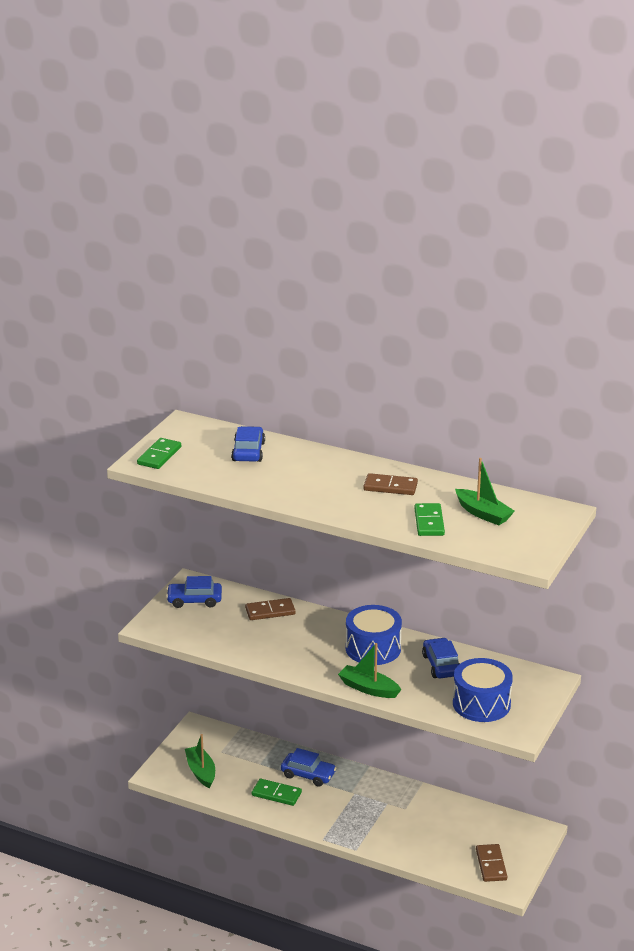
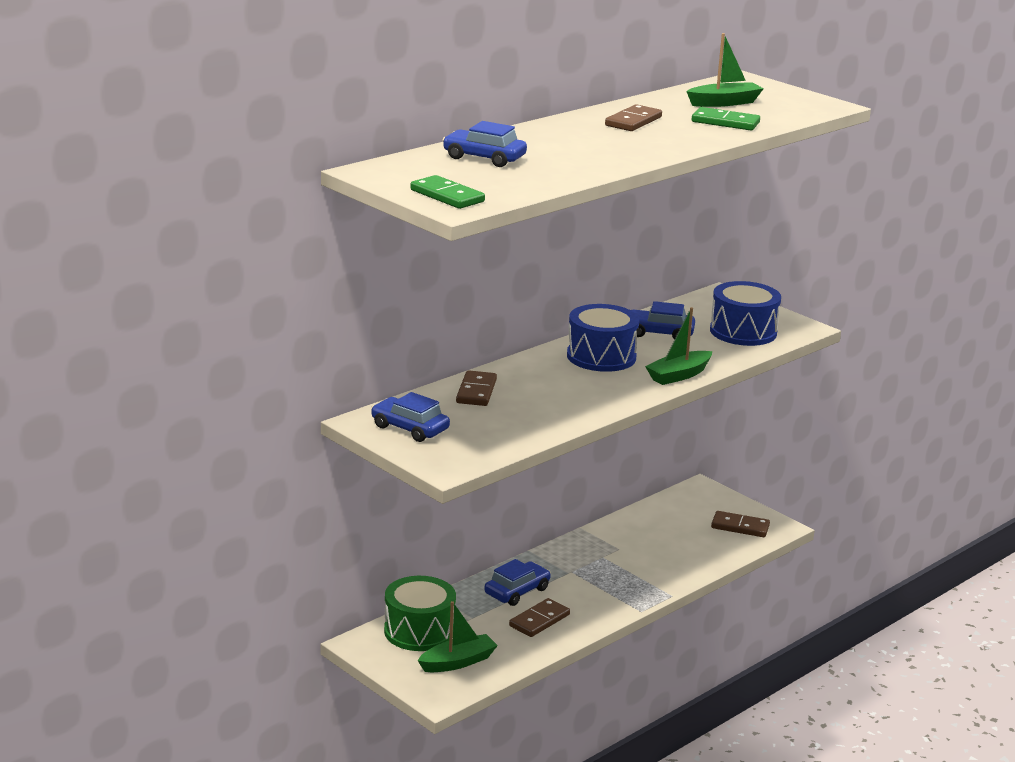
camera: 70 degrees left, 5 degrees down
(194, 600) = (409, 428): blue car -> blue car turned 105 degrees clockwise
(201, 772) = (458, 662): green boat -> green boat turned 150 degrees clockwise
(228, 746) = (419, 631): none -> green drum
(276, 794) = (539, 620): green domino -> brown domino

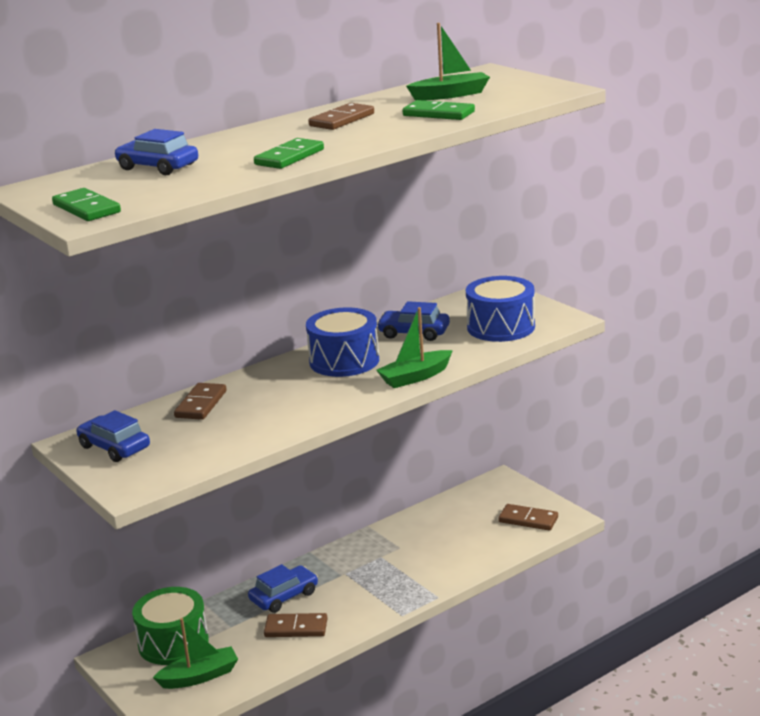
camera: 10 degrees right, 0 degrees up
(539, 620) = (296, 628): brown domino -> brown domino turned 45 degrees clockwise
(608, 157) = (289, 157): none -> green domino

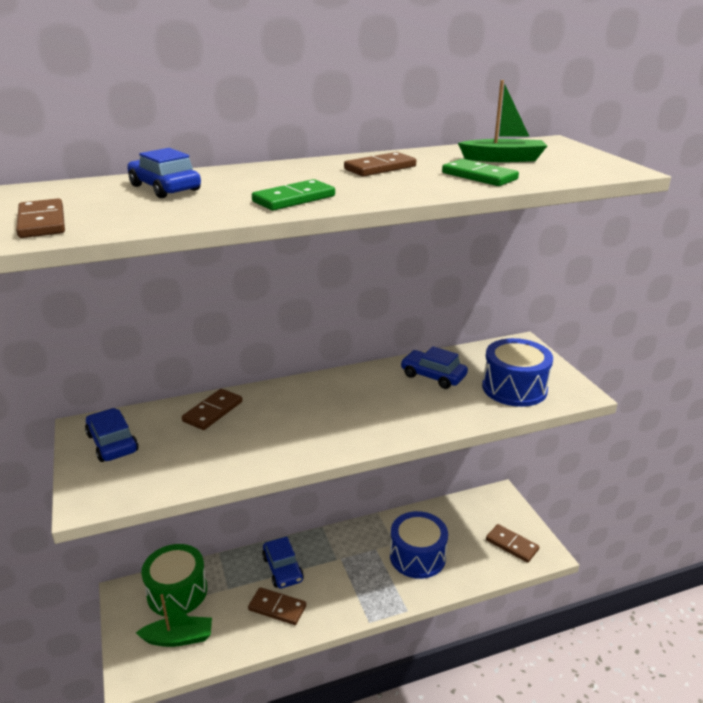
camera: 15 degrees right, 5 degrees up
(86, 209) = (42, 222): green domino -> brown domino
(284, 596) = (283, 569): blue car -> blue car turned 90 degrees clockwise
(344, 361) = (358, 393): blue drum -> blue drum (417, 556)
(415, 377) = (412, 429): green boat -> none

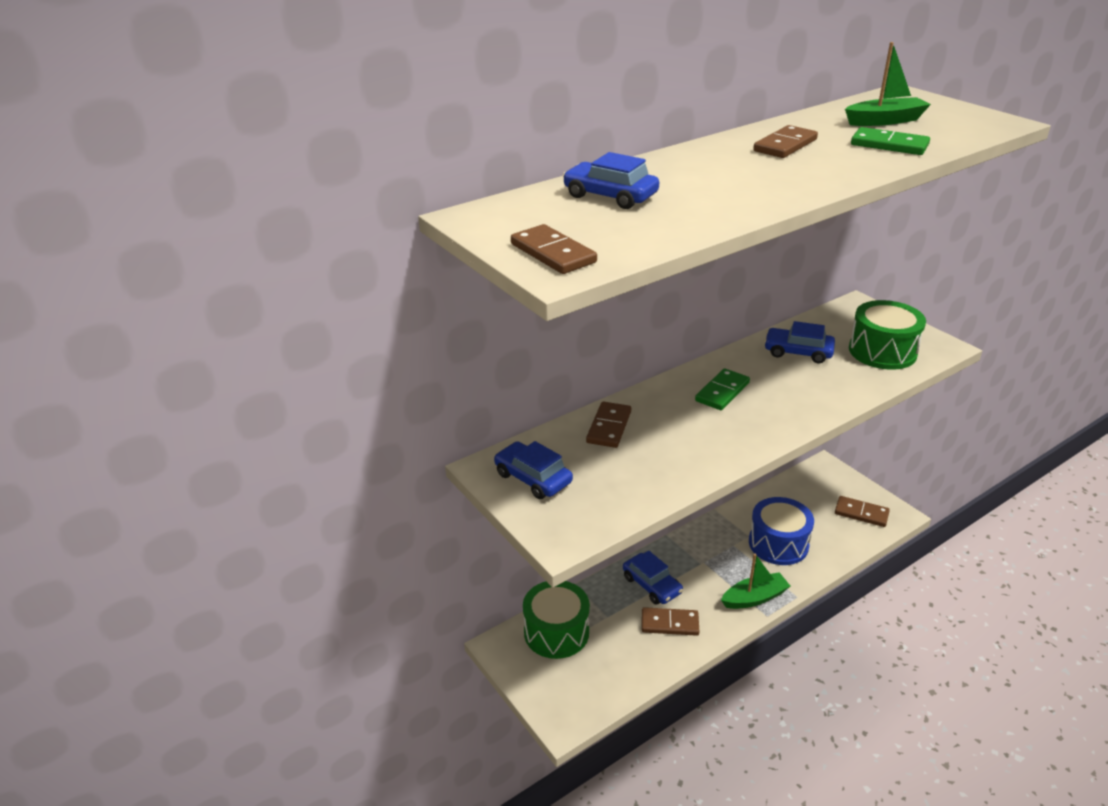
camera: 15 degrees left, 5 degrees up
(178, 638) = (587, 675): green boat -> green boat (754, 598)
(294, 199) = (756, 193): green domino -> green domino (722, 392)
(514, 388) = (882, 351): blue drum -> green drum

